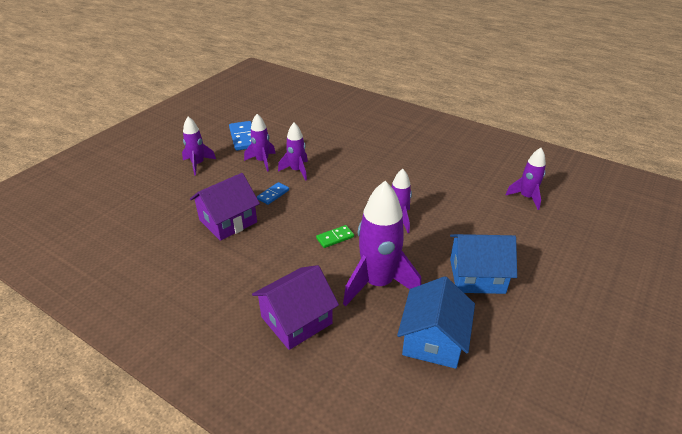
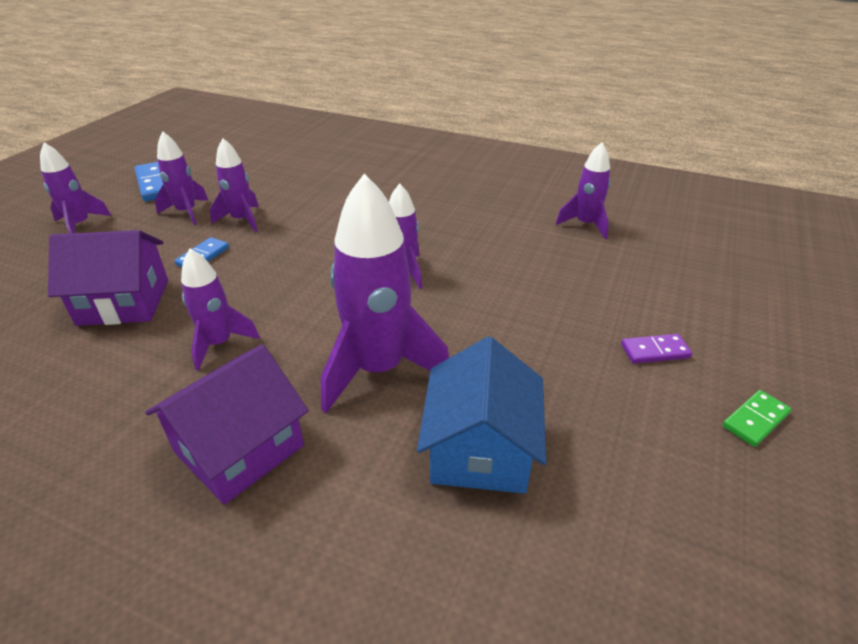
camera: 10 degrees left, 0 degrees up
(228, 221) = (124, 302): purple house -> purple house turned 45 degrees clockwise
(284, 255) = (219, 344): none -> purple rocket
(335, 238) = (304, 308): green domino -> green domino (755, 420)
(477, 276) = (534, 339): blue house -> none
(553, 294) = (655, 351): none -> purple domino

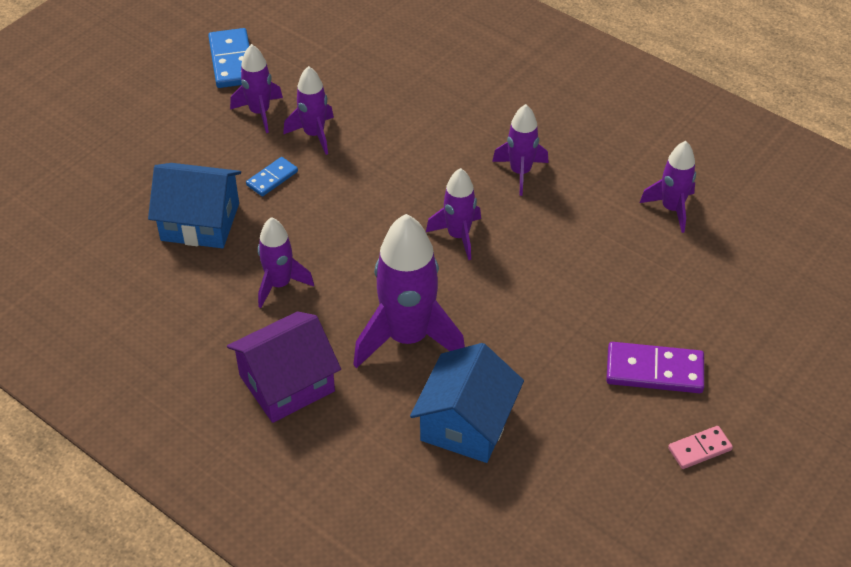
camera: 15 degrees right, 10 degrees up
(80, 225) = (156, 112): purple rocket -> purple rocket (520, 172)
(124, 302) = (200, 222): purple house -> blue house
(655, 351) = (654, 370): purple domino -> purple domino, size x1.71
(755, 420) = (699, 449): green domino -> pink domino

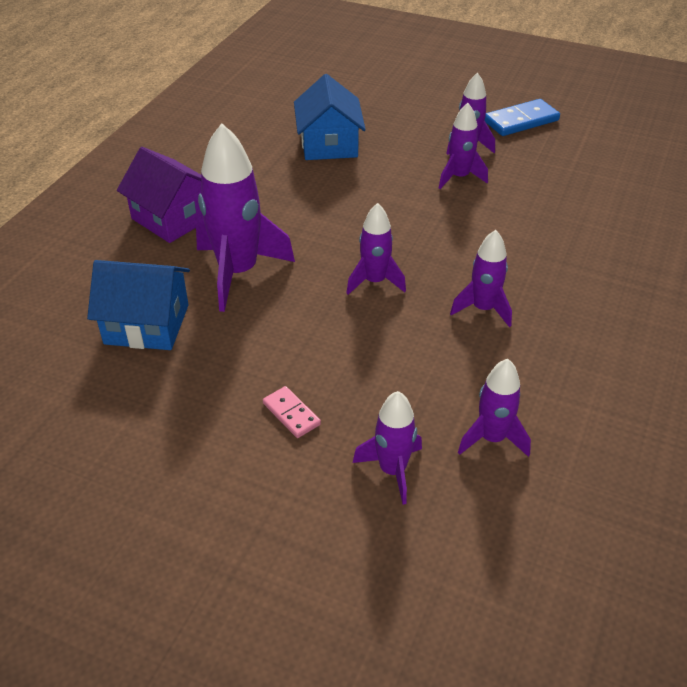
camera: 75 degrees right, 5 degrees down
(272, 178) = (394, 167): blue domino -> none
(279, 284) = (276, 194): purple rocket -> purple rocket (392, 470)
(654, 370) = (240, 452): purple domino -> none
(699, 449) = (138, 504): pink domino -> pink domino (291, 414)

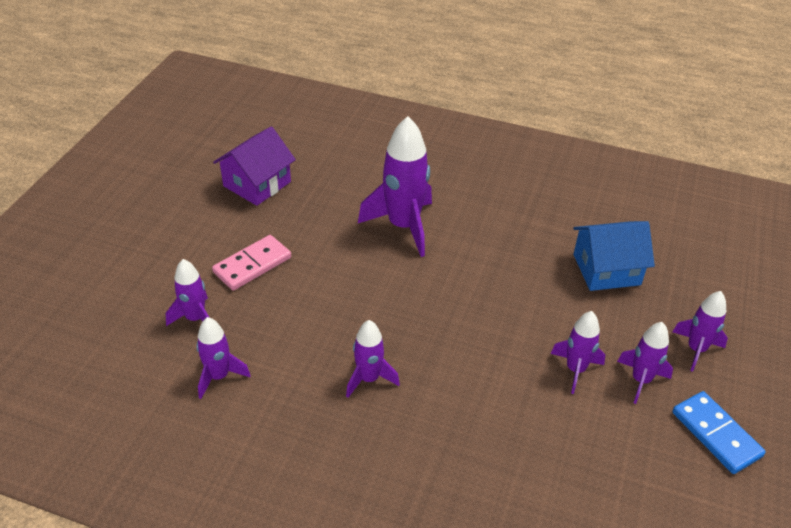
camera: 85 degrees right, 0 degrees up
(147, 324) = (342, 188): blue house -> none
(173, 218) = (467, 185): purple house -> purple house (257, 184)
(291, 414) = (252, 265): pink domino -> pink domino, size x1.71
(374, 282) = (400, 306): purple rocket -> purple rocket (696, 349)

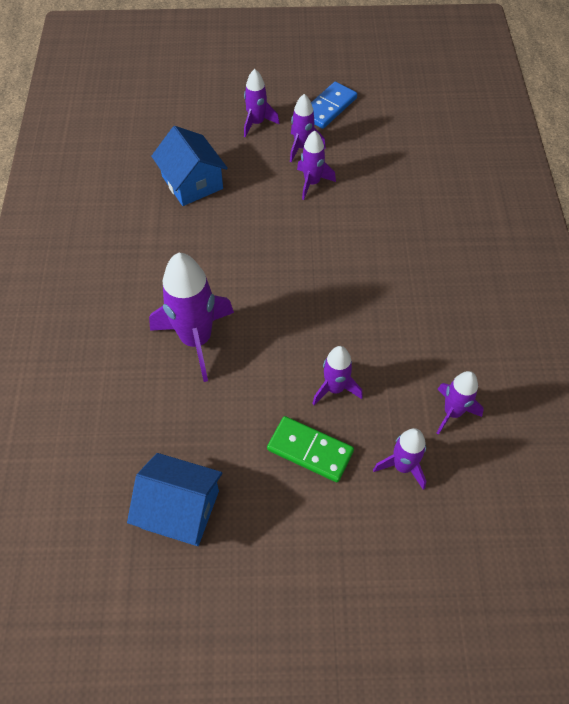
camera: 110 degrees left, 15 degrees up
(252, 265) = (310, 450): pink domino -> green domino
(257, 184) = (180, 509): purple house -> blue house
(369, 379) = (392, 304): purple rocket -> purple rocket (335, 388)

